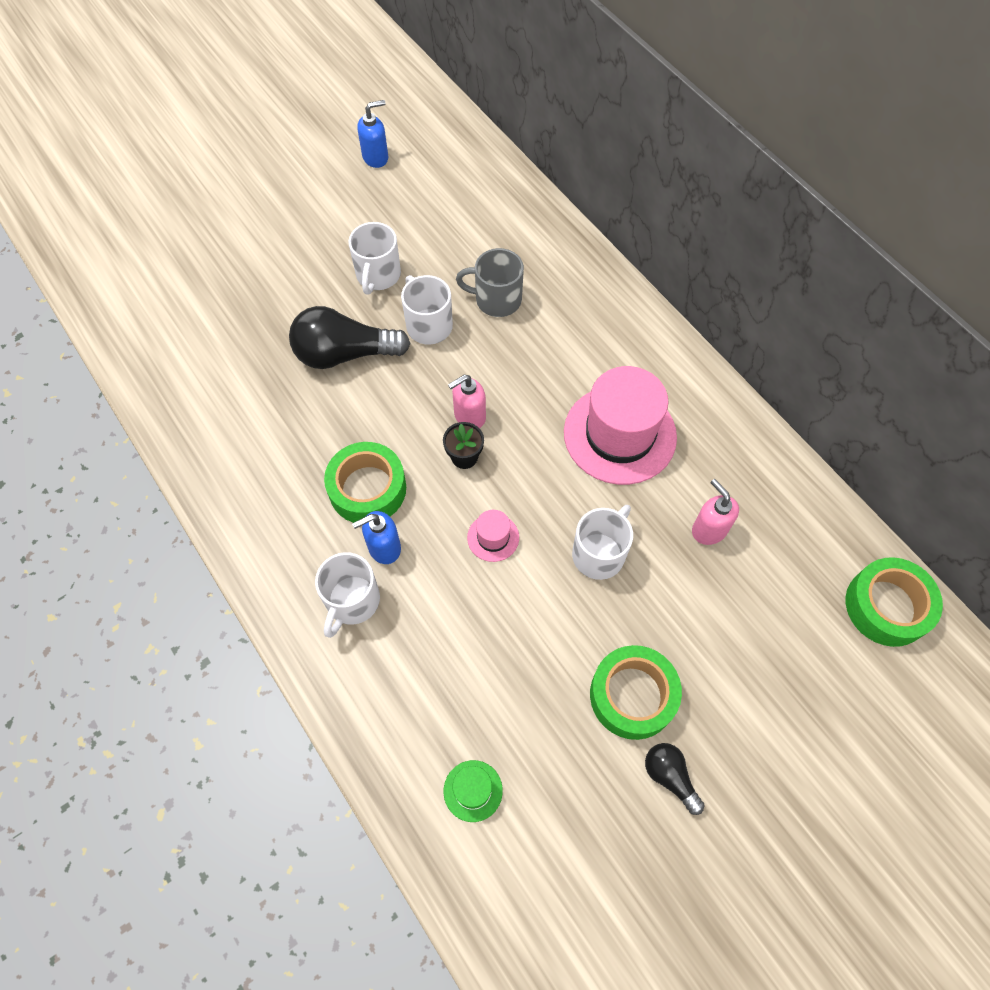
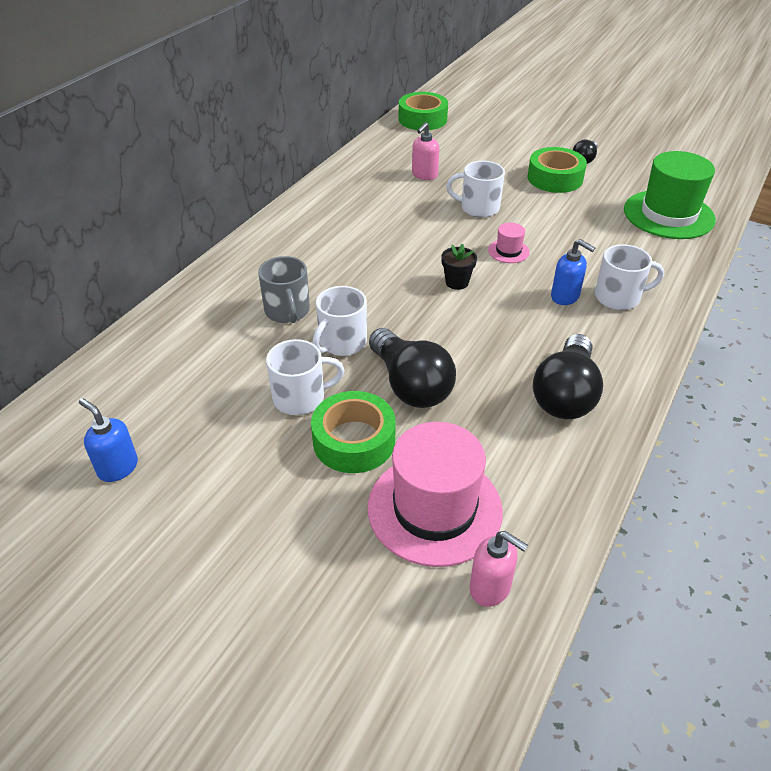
camera: 115 degrees left, 20 degrees down
(258, 464) = (565, 394): none -> black light bulb
(367, 489) = (528, 322): green tape -> green tape (354, 441)
(469, 416) = (418, 291): pink soap dispenser -> pink soap dispenser (490, 588)
(473, 790) = (668, 214): green hat -> green hat, size x2.29
(619, 434) = (380, 220): pink hat -> pink hat (434, 508)

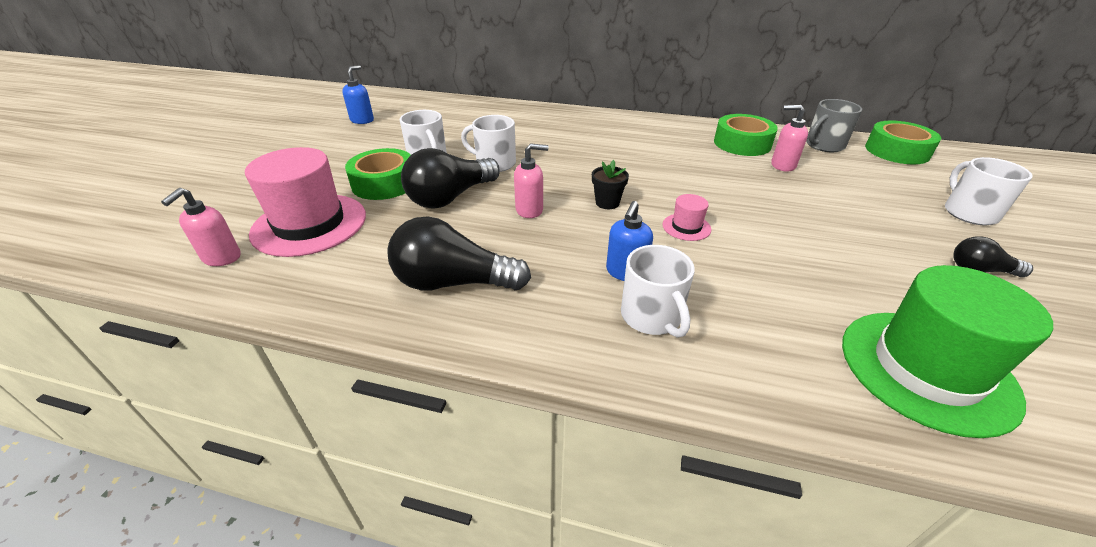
camera: 75 degrees right, 5 degrees down
(287, 311) = (524, 139): grey mug -> grey mug (823, 145)
(455, 332) = (530, 210): none -> pink soap dispenser
(478, 208) = (754, 201): white mug -> white mug (968, 212)
(555, 178) = (888, 248): green tape -> green tape (742, 143)

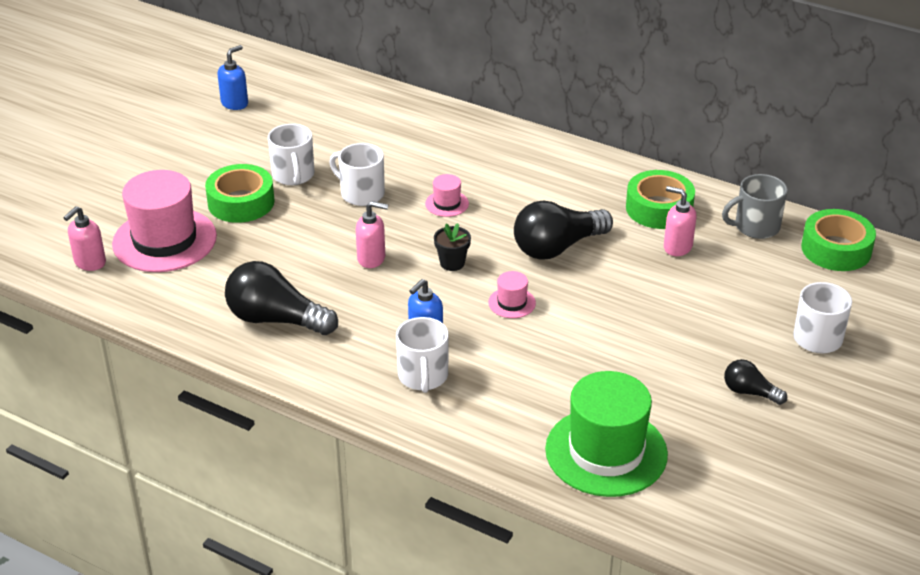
camera: 15 degrees right, 0 degrees up
(451, 197) = (301, 231): black light bulb -> black light bulb (557, 247)
(573, 161) = (447, 204): none -> pink hat

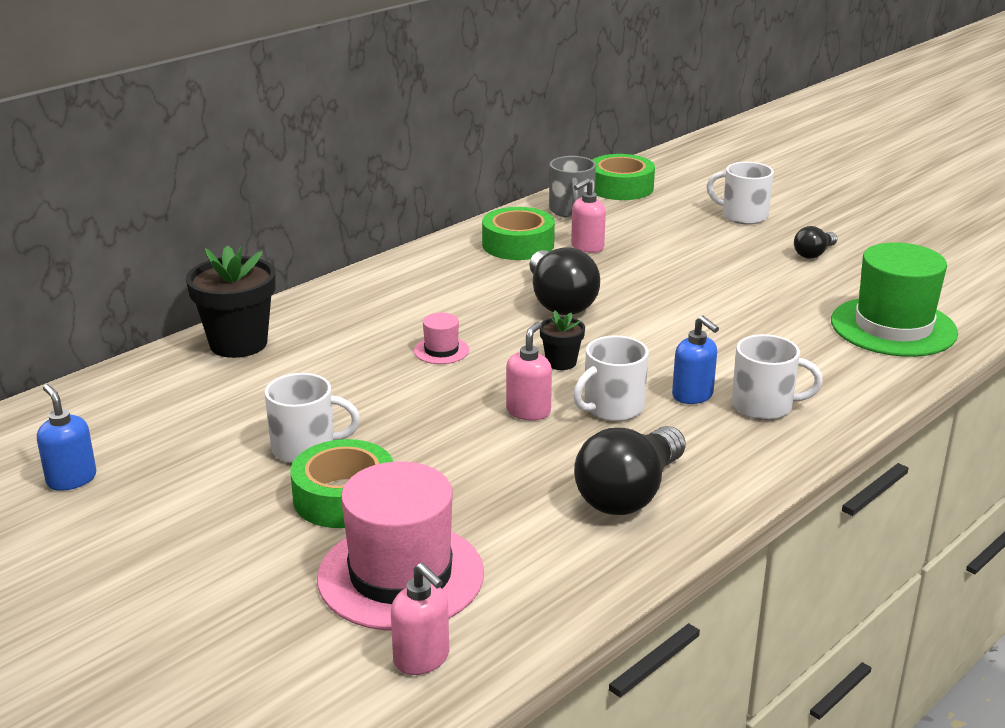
camera: 75 degrees left, 10 degrees down
(361, 193) = (384, 403): white mug -> white mug (612, 408)
(419, 116) = (238, 343): none -> black flower pot
(512, 303) = (648, 339): pink hat -> none

